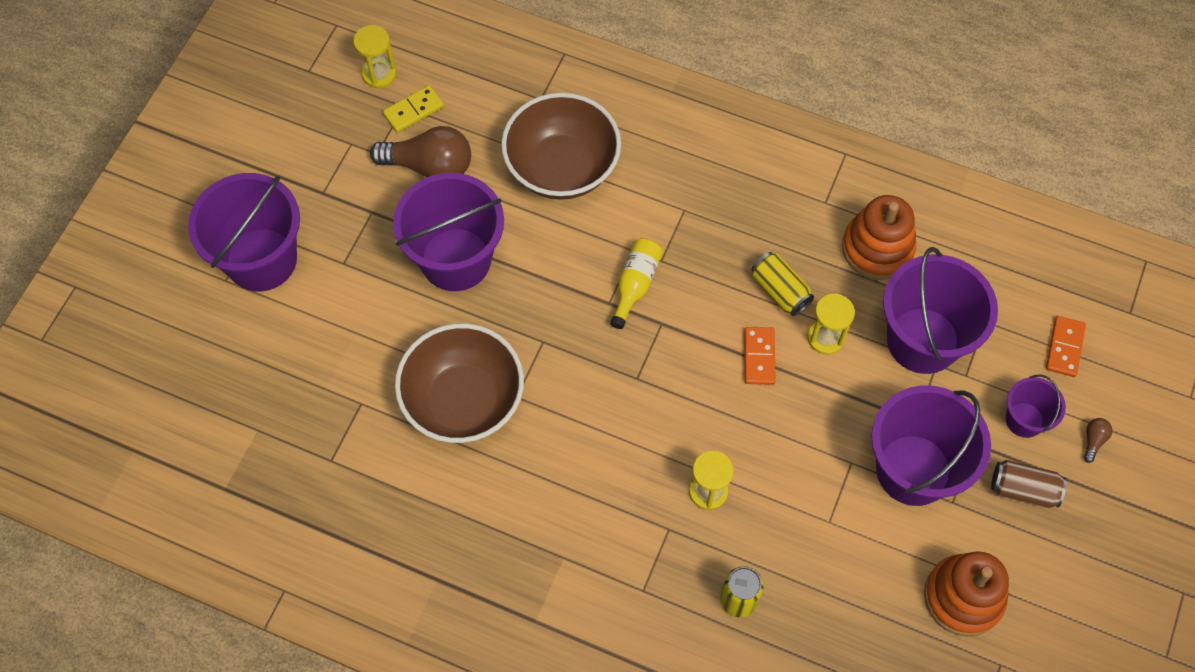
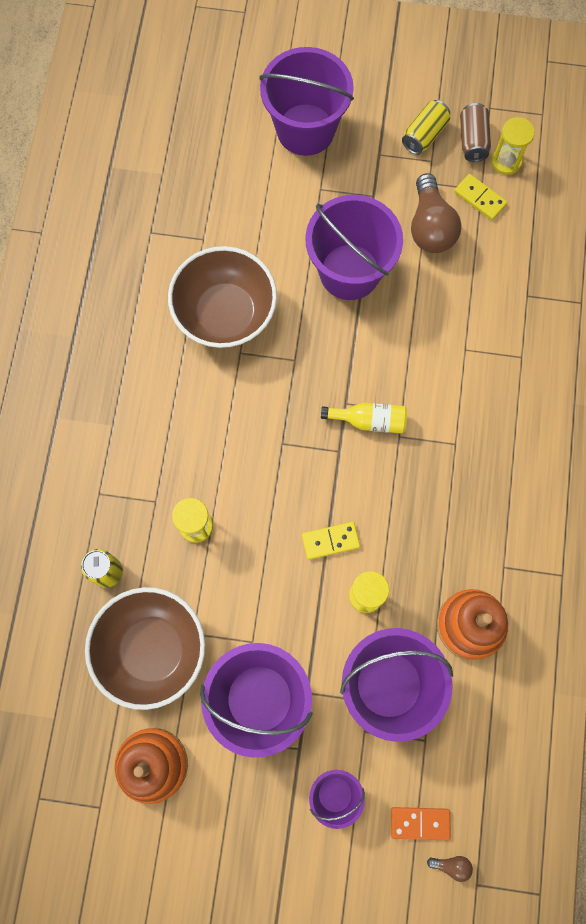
camera: 75 degrees right, 10 degrees up
(562, 168) = (463, 331): brown bowl -> brown bowl (152, 649)
(759, 357) = (330, 541): orange domino -> yellow domino
(780, 291) = (400, 545): yellow can -> yellow can (424, 135)
(1023, 489) = (266, 804): brown can -> brown can (472, 140)
(1093, 440) = (331, 865): brown light bulb -> brown light bulb (451, 865)

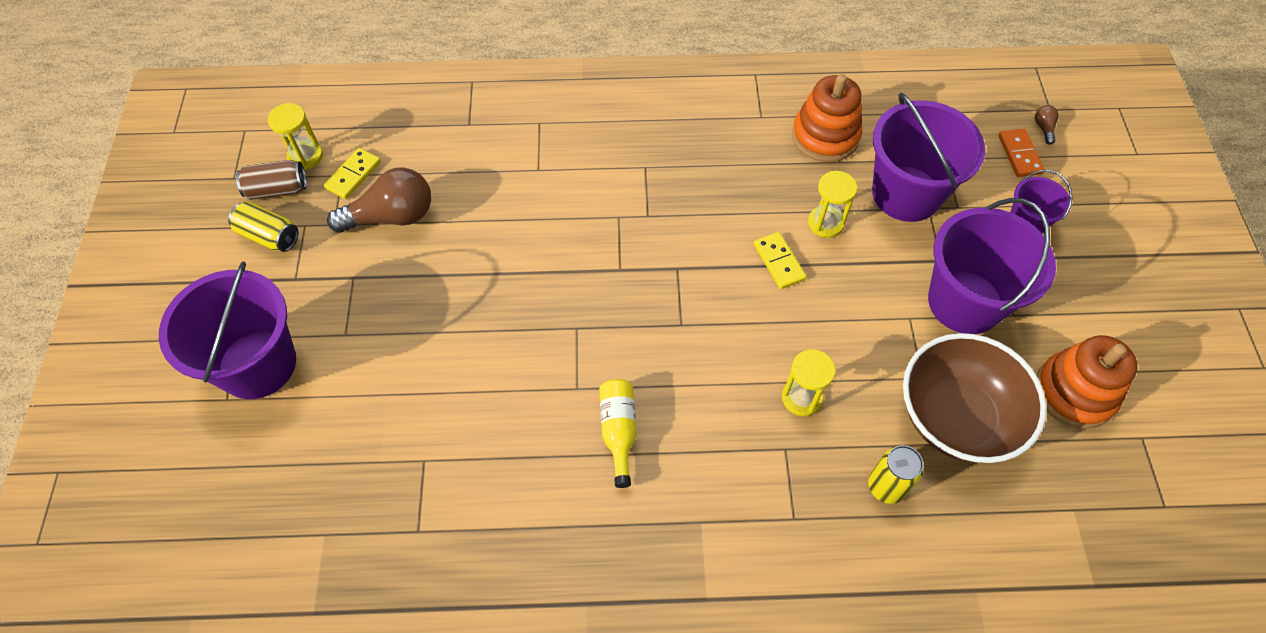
camera: 100 degrees left, 15 degrees down
(225, 314) = (527, 414): brown bowl -> none
(349, 272) = (456, 288): purple bucket -> none
(369, 420) = (636, 244): yellow bottle -> yellow bottle (619, 431)

